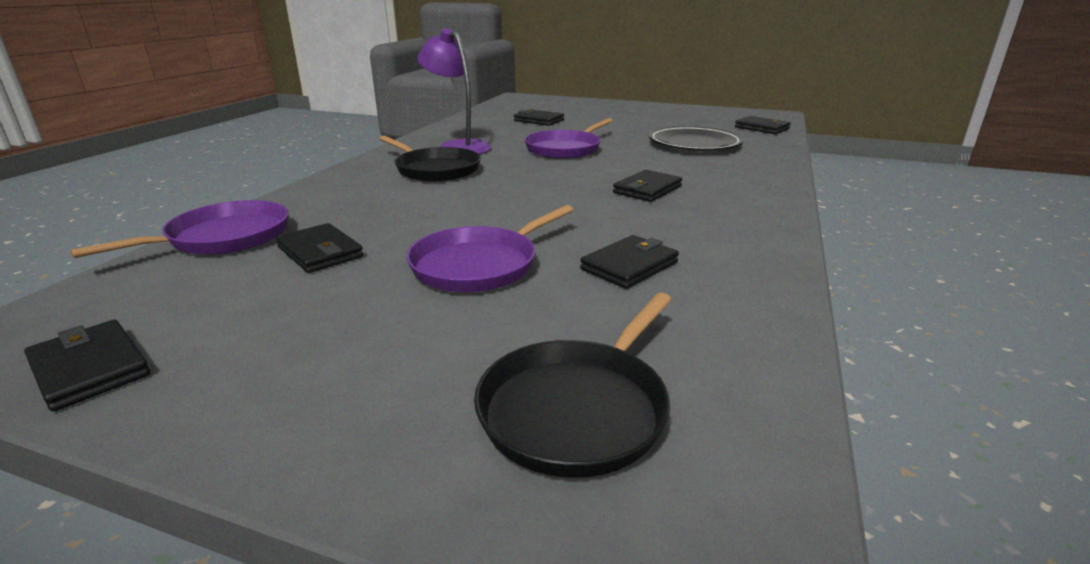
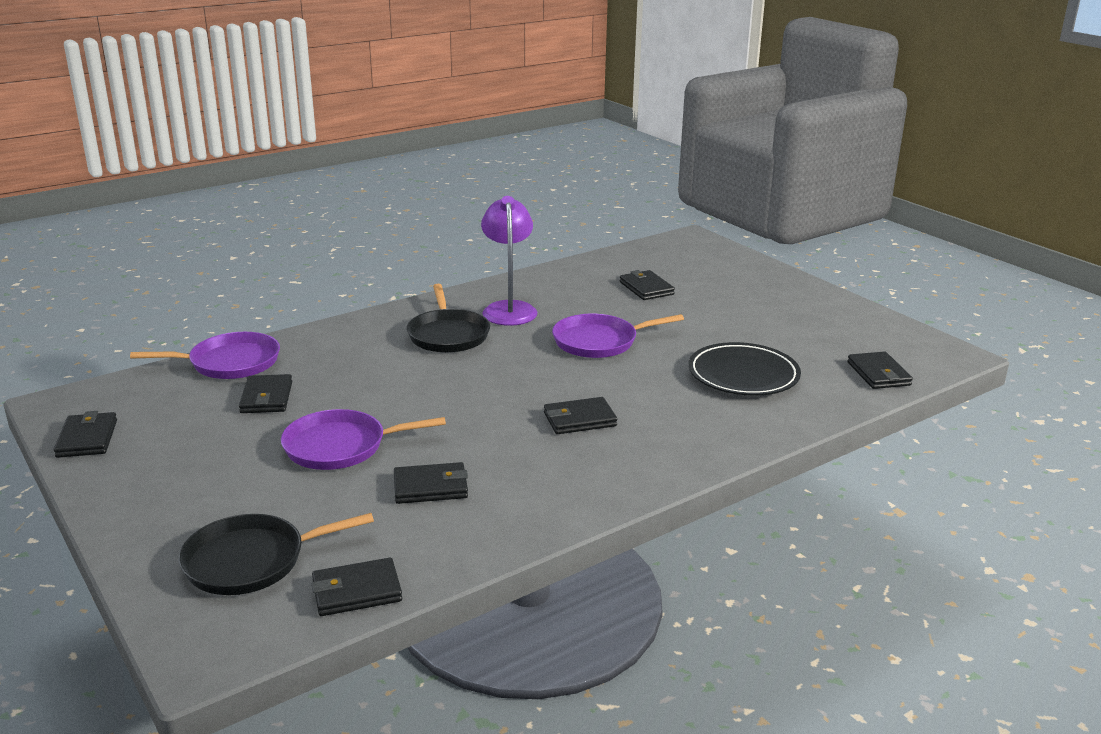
camera: 35 degrees right, 0 degrees up
(751, 381) = (356, 591): none -> black wallet

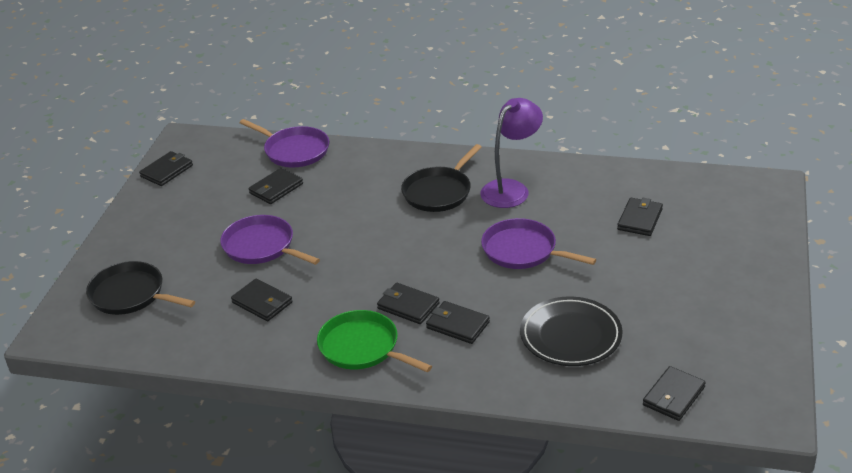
camera: 50 degrees right, 10 degrees up
(356, 591) = (144, 343): black wallet -> black wallet (457, 325)
(599, 467) = (362, 347): none -> green pan

